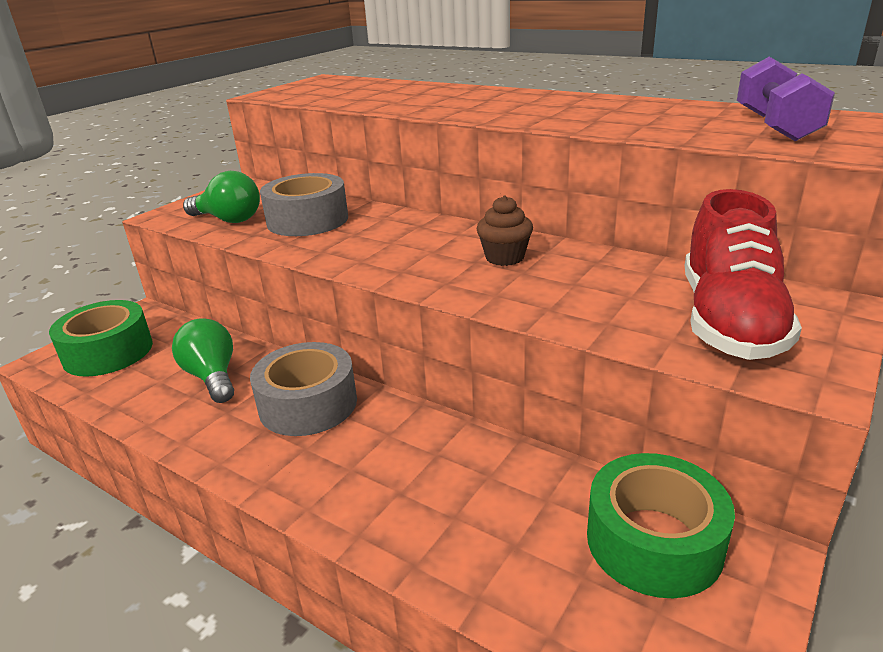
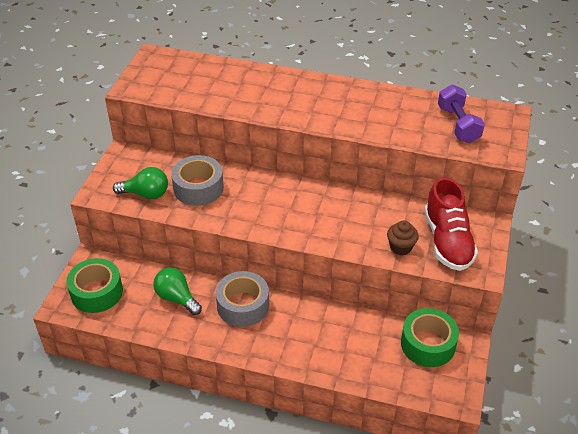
camera: 20 degrees left, 15 degrees up
(504, 257) = (331, 209): brown cupcake -> brown cupcake (401, 247)

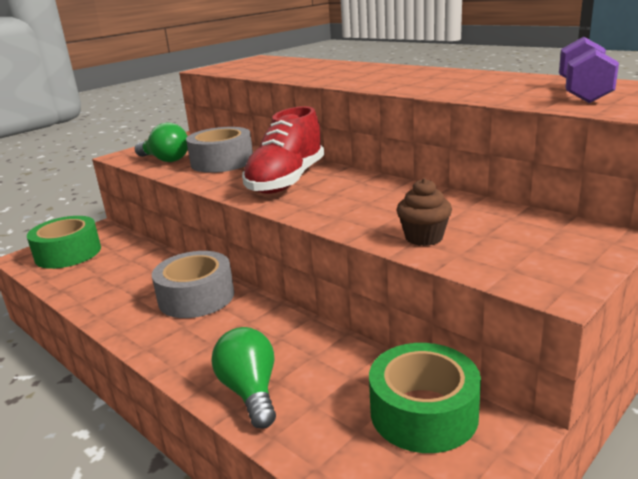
camera: 30 degrees right, 20 degrees down
(177, 298) = (134, 274): green light bulb -> green light bulb (250, 391)
(447, 241) = (512, 243): red shoe -> red shoe (286, 181)

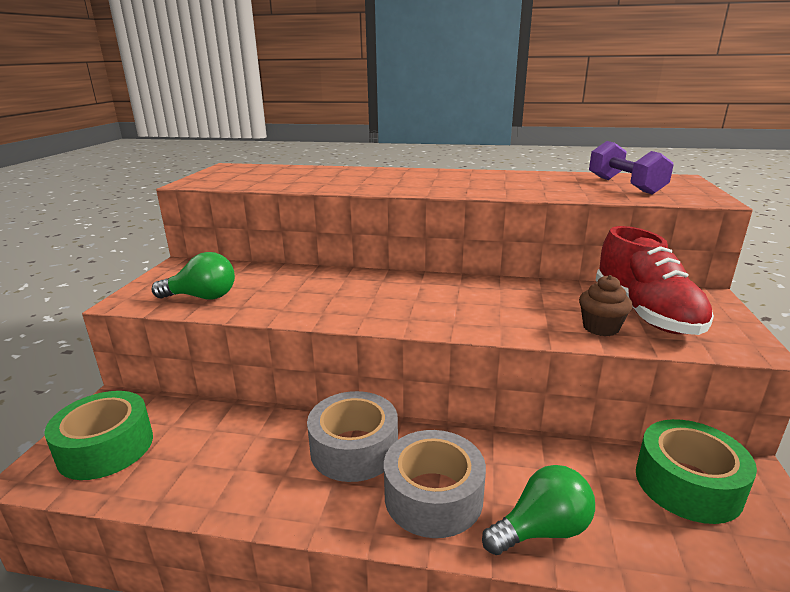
camera: 35 degrees left, 0 degrees up
(222, 162) = (280, 288): grey tape -> grey tape (433, 496)
(250, 391) = (542, 530): green light bulb -> green light bulb turned 120 degrees clockwise
(286, 181) = (390, 297): red shoe -> red shoe (645, 313)

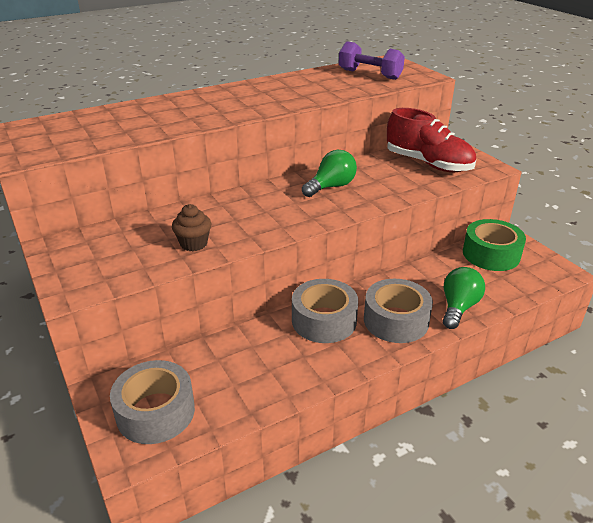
camera: 40 degrees left, 10 degrees up
(106, 447) = (155, 412): green tape -> grey tape
(202, 297) = (134, 262): green light bulb -> green light bulb (331, 187)
(600, 328) = (419, 182): brown cupcake -> brown cupcake (193, 244)

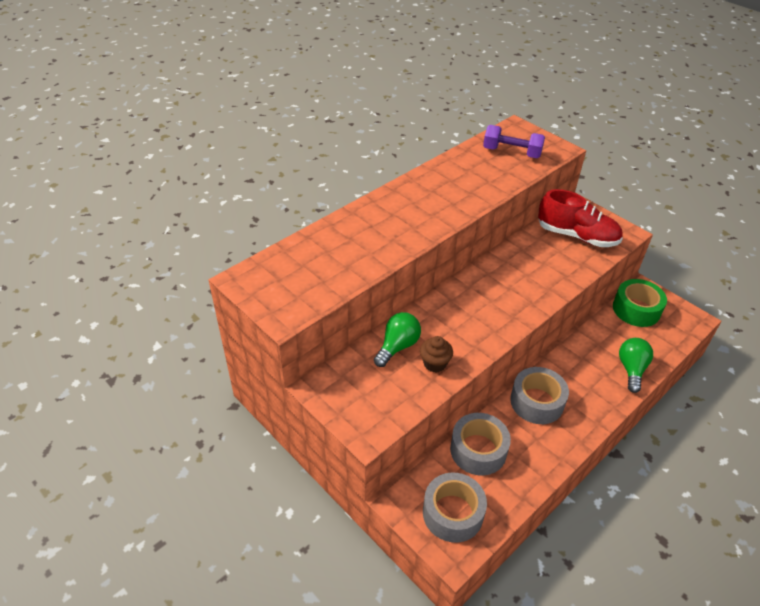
camera: 15 degrees left, 10 degrees up
(331, 187) = (511, 277): green light bulb -> green light bulb (397, 346)
(396, 320) = (590, 391): grey tape -> grey tape (478, 450)

